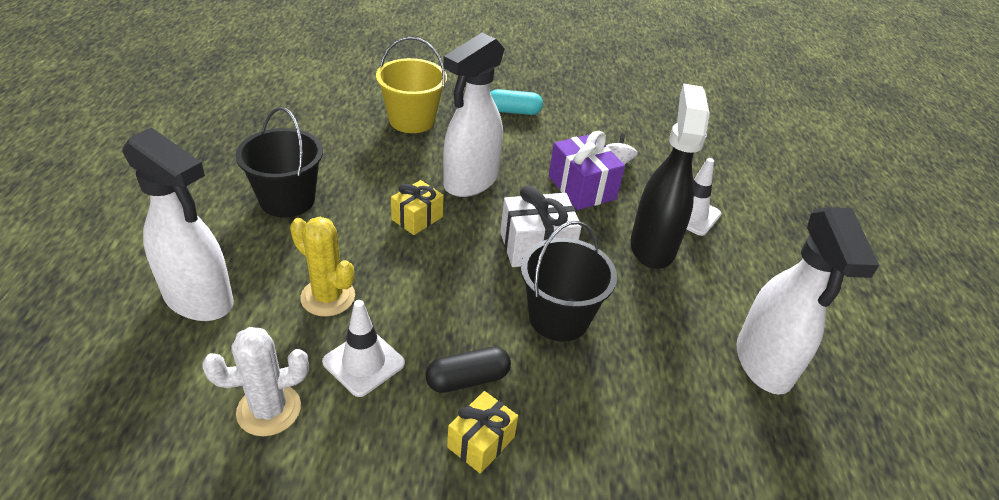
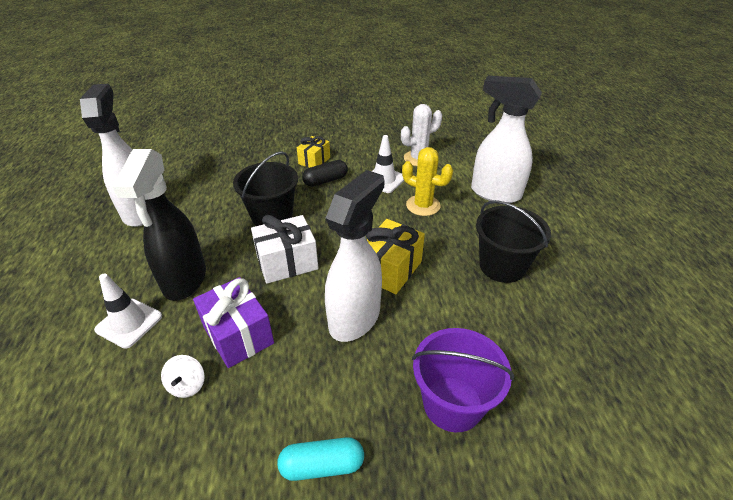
camera: 175 degrees right, 0 degrees up
(411, 120) = (452, 403): yellow bucket -> purple bucket
(417, 218) = (390, 269): yellow gift -> yellow gift, size x1.54

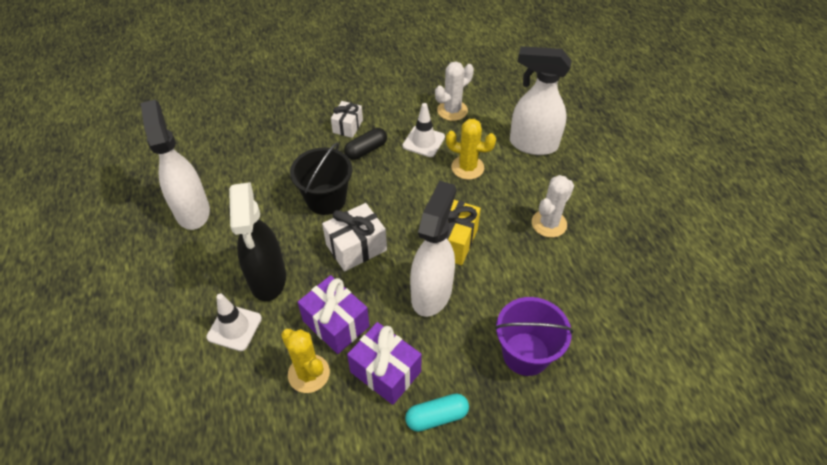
camera: 10 degrees left, 10 degrees up
(187, 385) = (309, 373): white spinning top -> yellow cactus
(276, 397) = (385, 372): none -> purple gift
(314, 161) = (347, 126): yellow gift -> white gift
(502, 266) = (549, 223): black bucket -> white cactus

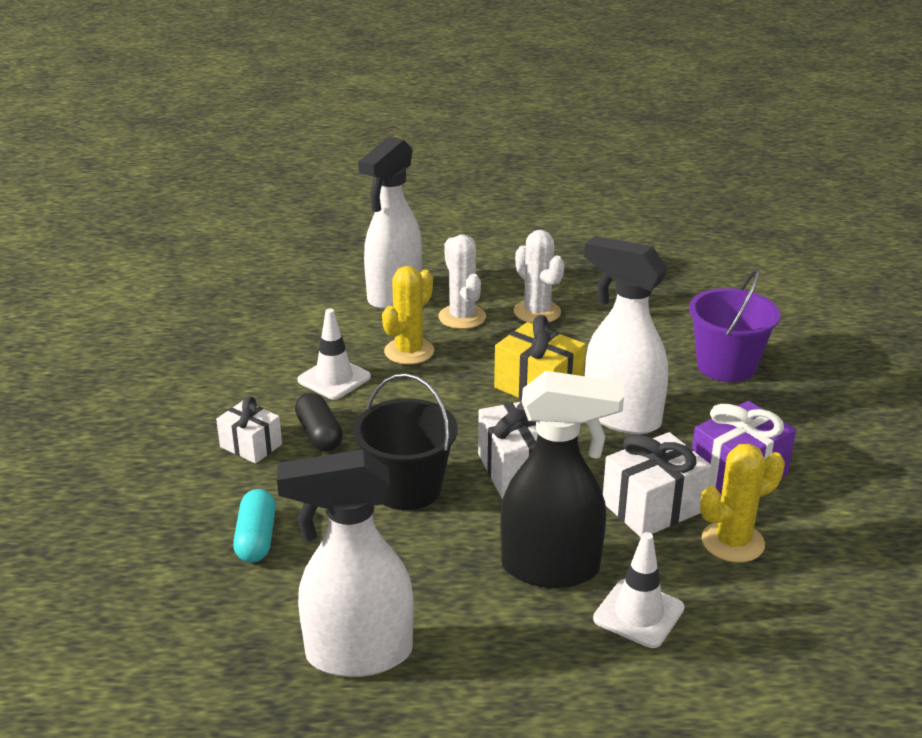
camera: 75 degrees left, 20 degrees down
(336, 324) = (653, 507): purple gift -> white gift
(437, 417) = (806, 443): turquoise capsule -> turquoise capsule (256, 538)
(452, 110) = (283, 343): white cactus -> white cactus (462, 317)

